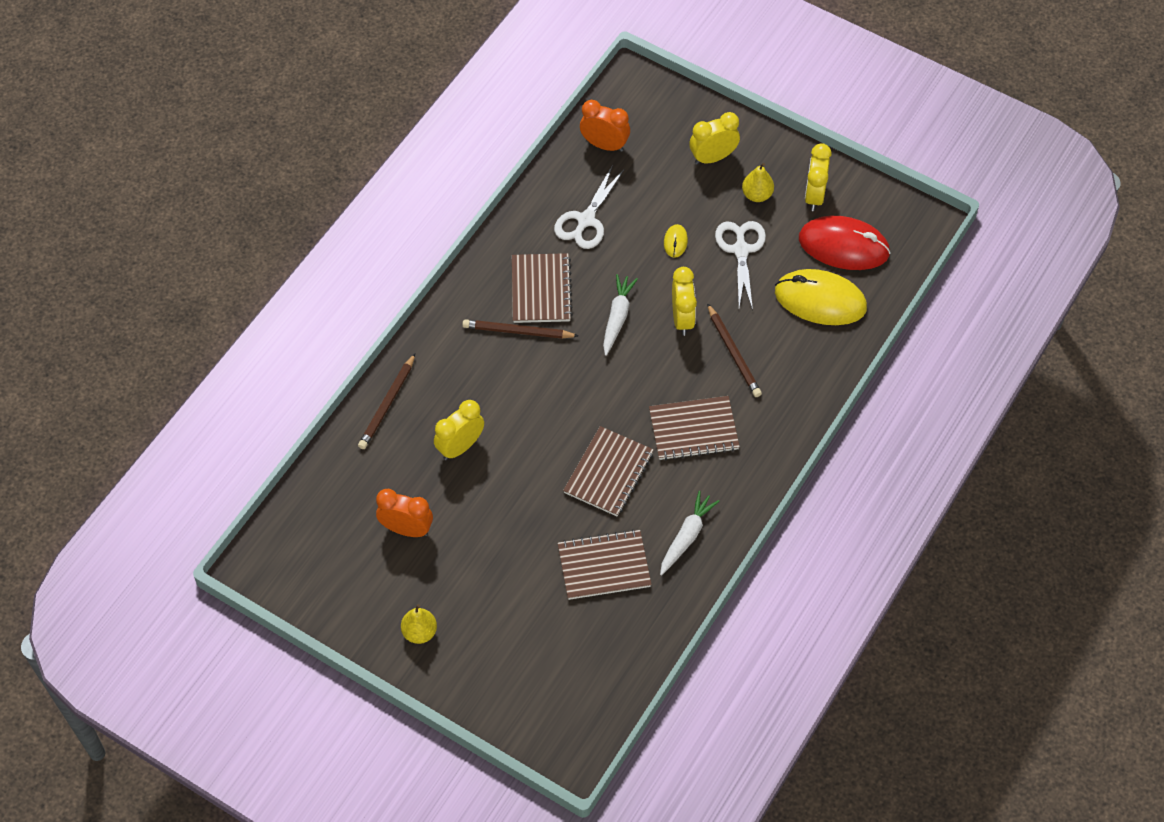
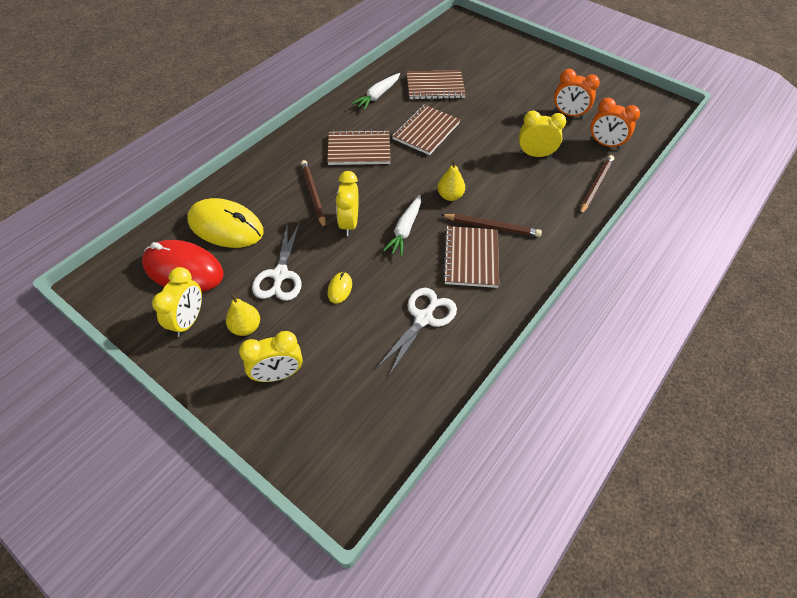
camera: 175 degrees left, 5 degrees down
(419, 632) = (553, 68): yellow pear -> yellow pear (450, 196)
(460, 447) = (535, 155): yellow clock -> yellow clock turned 135 degrees counterclockwise
(604, 145) = (394, 403): orange clock -> orange clock (605, 144)

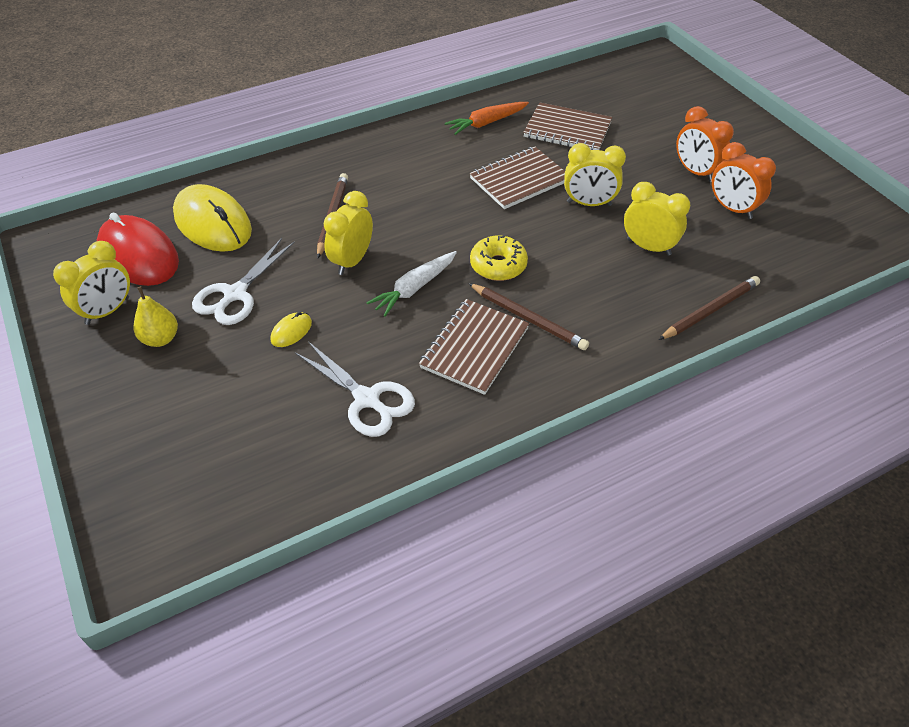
camera: 25 degrees right, 5 degrees down
(278, 374) = (160, 402): yellow clock -> yellow clock (589, 203)
(359, 149) = (421, 180): brown notebook -> none
(378, 95) = (486, 123): white carrot -> orange carrot
(424, 318) = (367, 399): white scissors -> white scissors turned 75 degrees clockwise
(450, 196) = (498, 265): yellow pear -> yellow donut
(605, 144) = (761, 261): orange clock -> orange clock (695, 172)

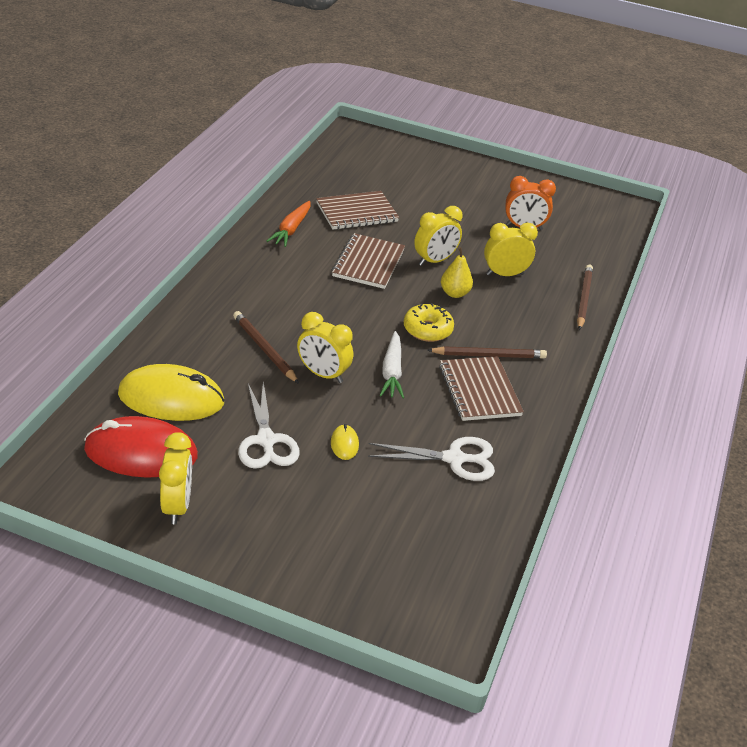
camera: 45 degrees left, 10 degrees down
(160, 339) = (252, 501): yellow pear -> yellow pear (454, 293)
(352, 261) = (323, 374): yellow clock -> yellow clock turned 45 degrees counterclockwise
(695, 172) = (475, 211): orange clock -> none

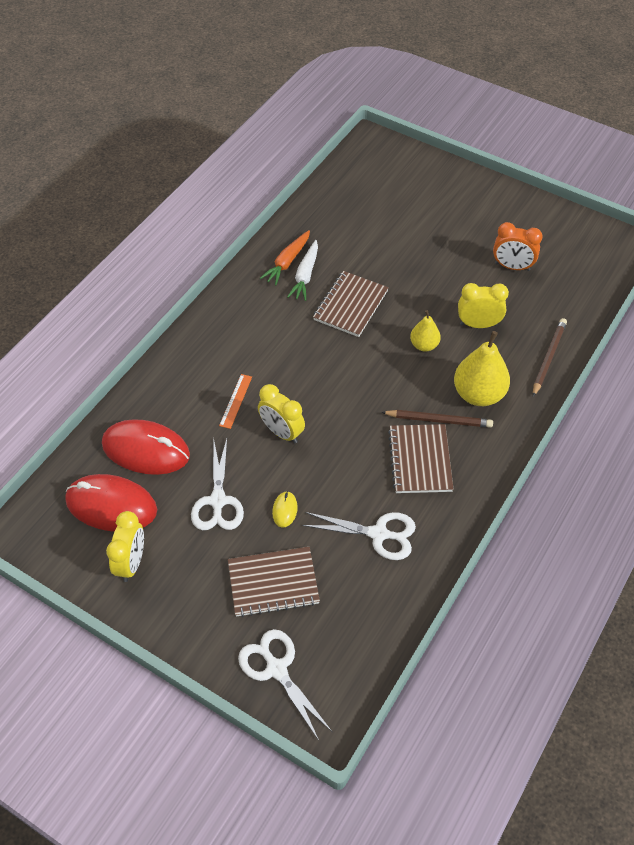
camera: 15 degrees right, 15 degrees up
(171, 398) = (146, 450): yellow mouse -> red mouse
(264, 349) = (236, 401): brown pencil -> orange ruler
(357, 213) = (353, 243): brown notebook -> brown notebook (273, 583)
(374, 595) = (276, 669): none -> white scissors
(392, 372) = (344, 433): white carrot -> white carrot (305, 275)
(427, 329) = (388, 387): yellow donut -> none
(434, 261) = (414, 305): yellow clock -> none
(523, 331) = (478, 394): none -> yellow pear

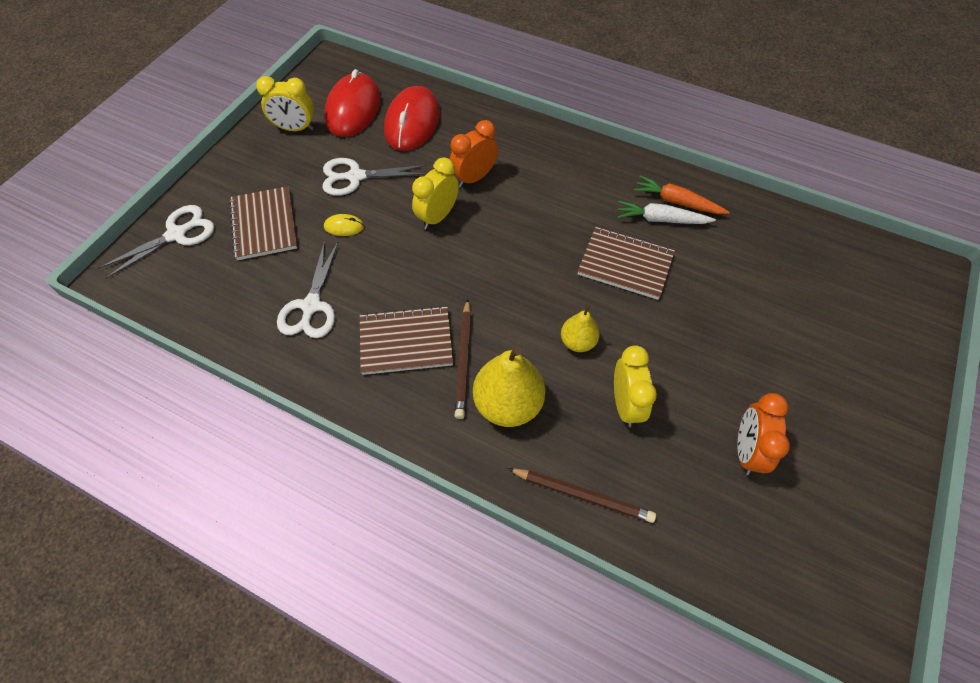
camera: 85 degrees right, 5 degrees up
(236, 401) = (474, 178): orange ruler -> orange clock

